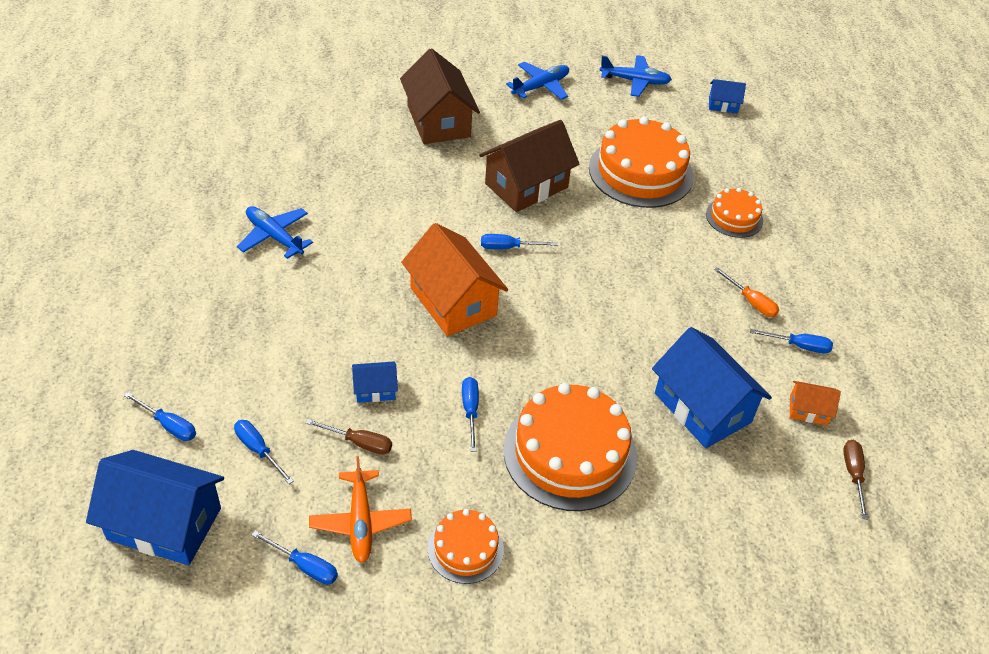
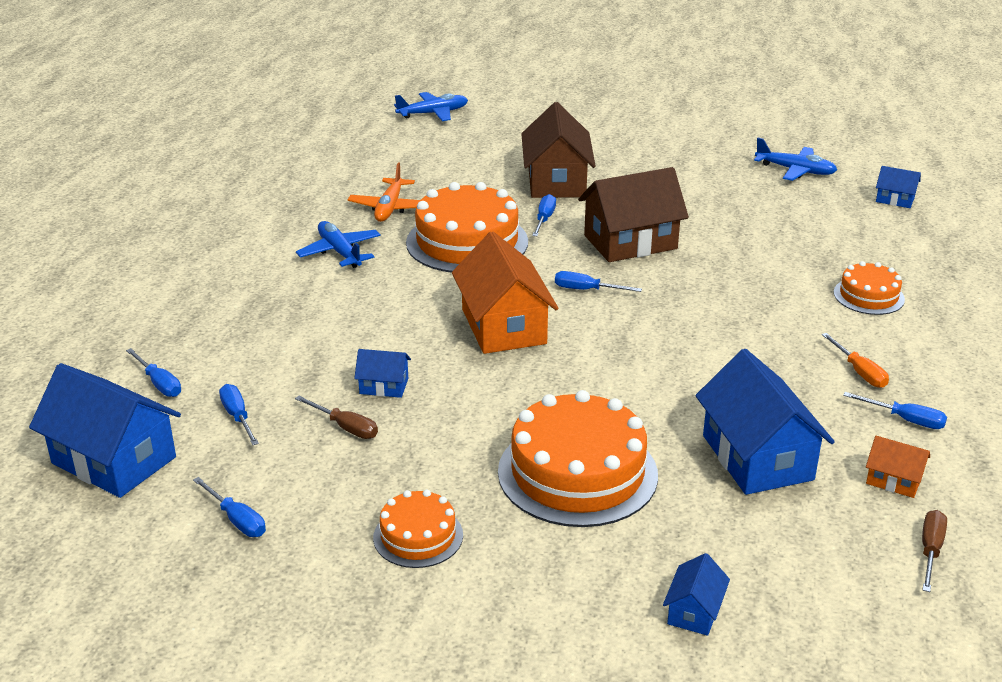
camera: 20 degrees right, 15 degrees down
(360, 522) = (314, 493): orange plane -> orange plane (389, 208)
(470, 411) = (480, 419): blue screwdriver -> blue screwdriver (544, 219)
(541, 86) = (683, 165): blue plane -> blue plane (433, 113)
(640, 172) = (769, 245): orange cake -> orange cake (467, 242)
(704, 575) = (694, 611): none -> blue house

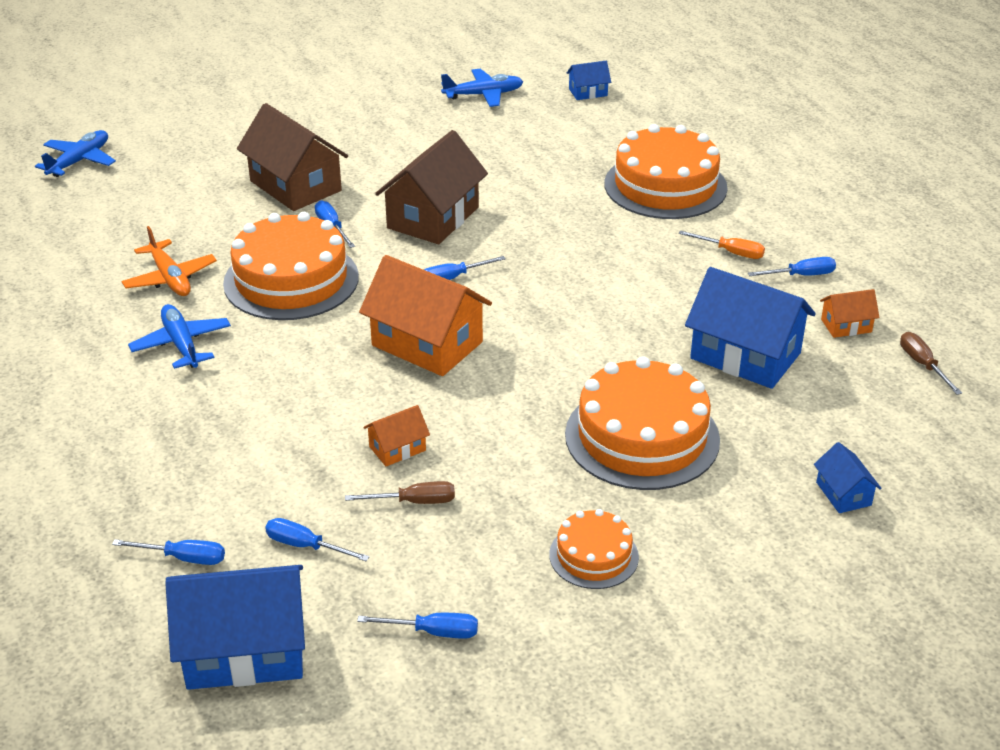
camera: 40 degrees left, 5 degrees up
(339, 252) = (181, 344): blue plane -> blue plane turned 45 degrees clockwise
(384, 386) = (397, 448): blue house -> orange house
(868, 296) = (665, 186): orange cake -> orange cake, size x1.89

